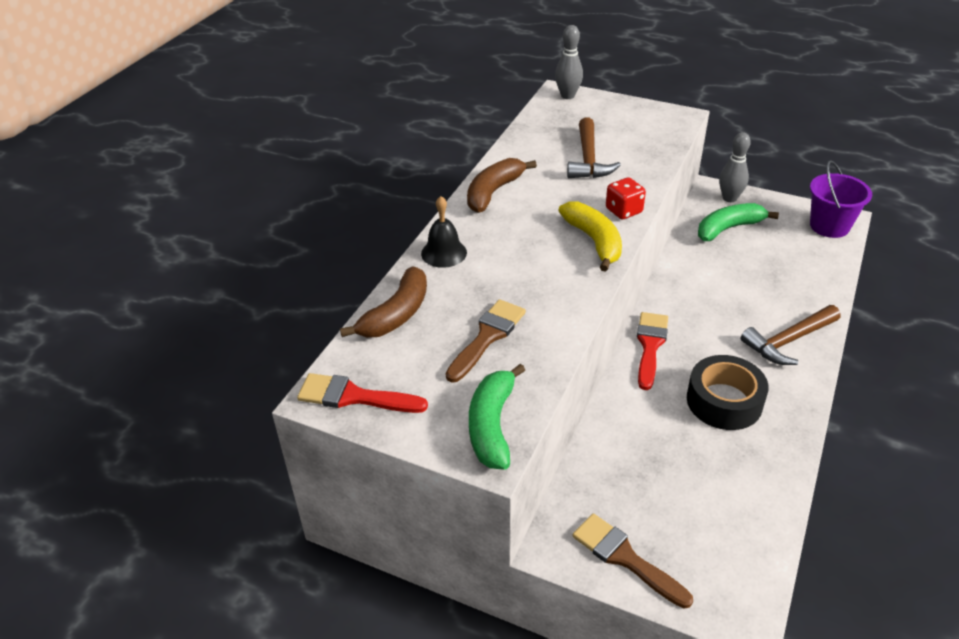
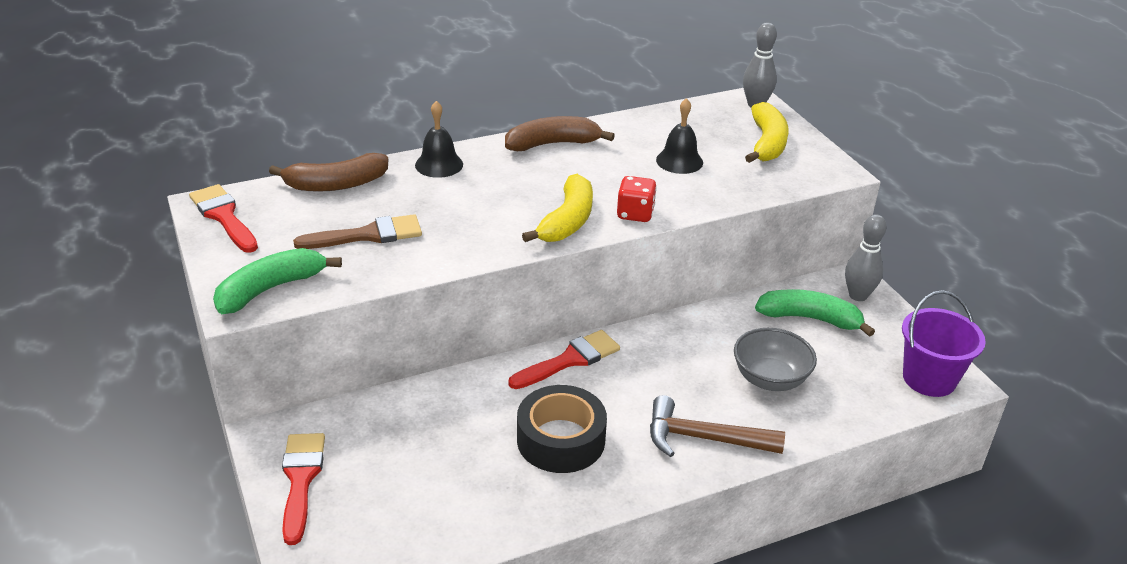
camera: 40 degrees right, 5 degrees down
(588, 159) = (679, 161): brown hammer -> black bell
(616, 119) = (767, 143): none -> yellow banana
(625, 558) = (301, 480): brown brush -> red brush
(764, 280) = (770, 379): none -> grey bowl

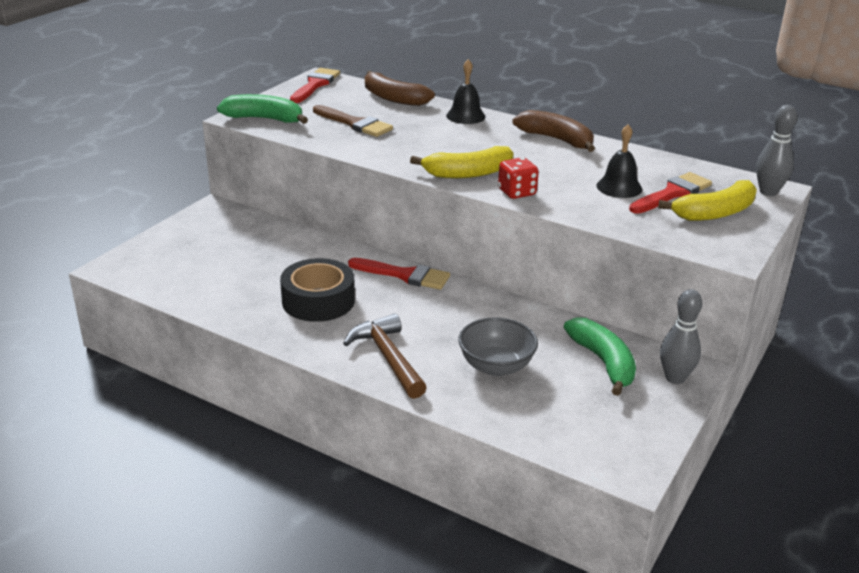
camera: 55 degrees right, 5 degrees down
(301, 480) = (188, 231): red brush -> red brush (672, 193)
(929, 379) = (611, 452): purple bucket -> none

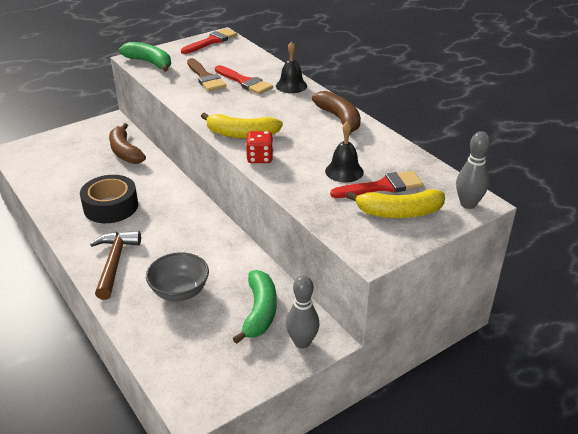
camera: 25 degrees right, 5 degrees up
(393, 98) = (254, 61): brown banana -> brown banana (125, 152)
(404, 275) = (185, 201): red brush -> red brush (244, 82)

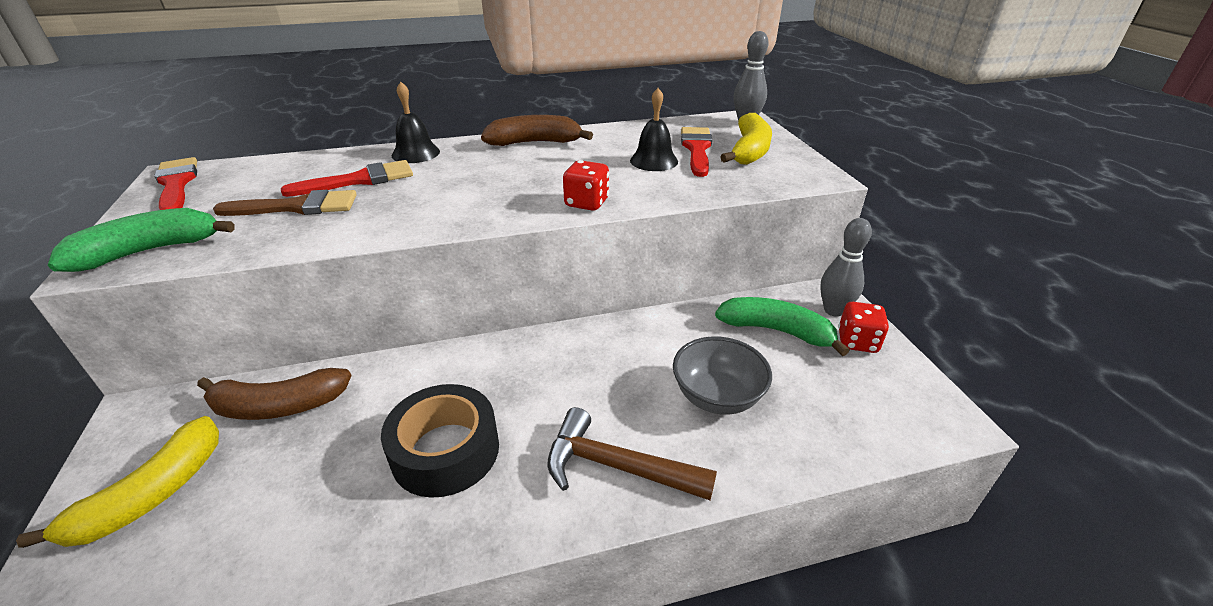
camera: 70 degrees left, 0 degrees up
(241, 134) = (510, 205): yellow banana -> yellow banana (152, 494)
(266, 357) = (857, 342): none -> red dice

